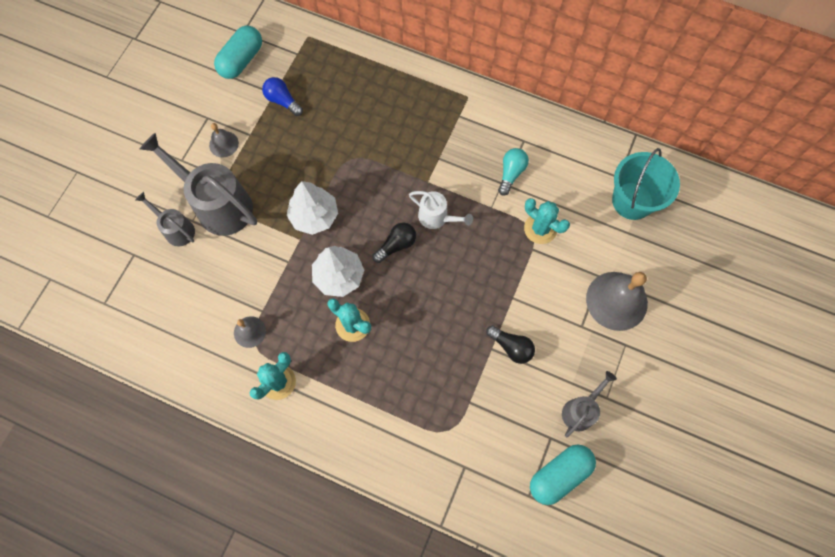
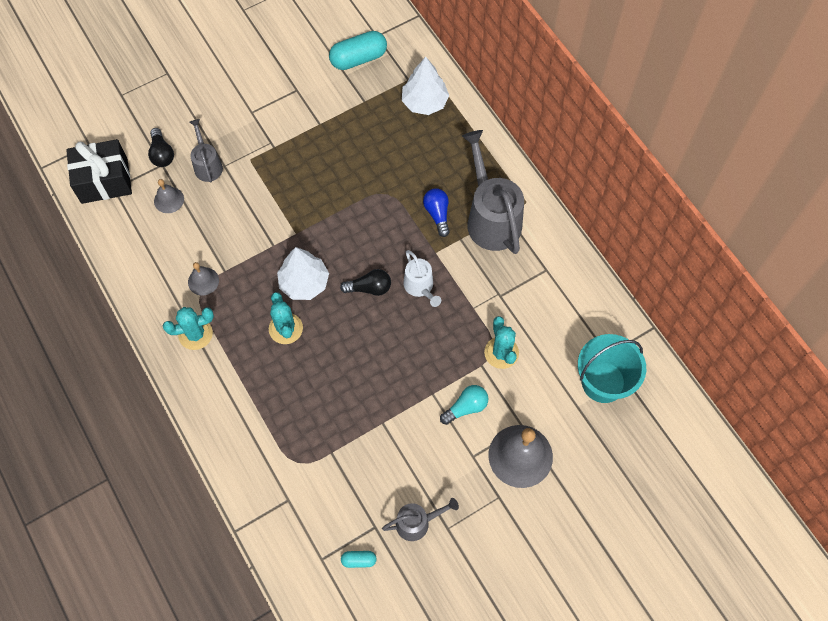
camera: 35 degrees right, 5 degrees down
(90, 302) = (104, 181): none -> black gift
(218, 204) = (253, 165): grey watering can -> grey watering can (491, 218)
(224, 144) = (293, 119): grey bell -> grey bell (169, 200)
(282, 101) = (366, 112): blue light bulb -> blue light bulb (437, 214)
(314, 216) = (321, 222): white tree -> white tree (424, 102)
(511, 173) = (512, 290): turquoise light bulb -> turquoise light bulb (466, 407)
(511, 347) = (399, 432): black light bulb -> black light bulb (162, 154)
(559, 474) = (359, 560): turquoise capsule -> turquoise capsule, size x0.48

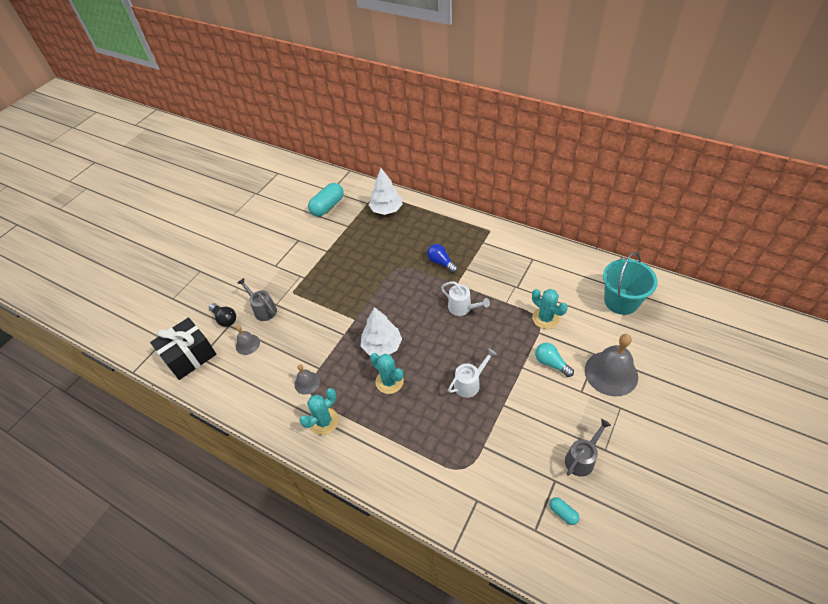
camera: 25 degrees left, 15 degrees down
(359, 560) = (563, 513): turquoise capsule -> turquoise capsule turned 75 degrees clockwise
(365, 379) = (470, 383): none -> white watering can
(369, 288) = (429, 326): black light bulb -> none
(466, 407) = (551, 363): turquoise light bulb -> turquoise light bulb turned 75 degrees counterclockwise
(491, 218) = (476, 248): grey watering can -> none

